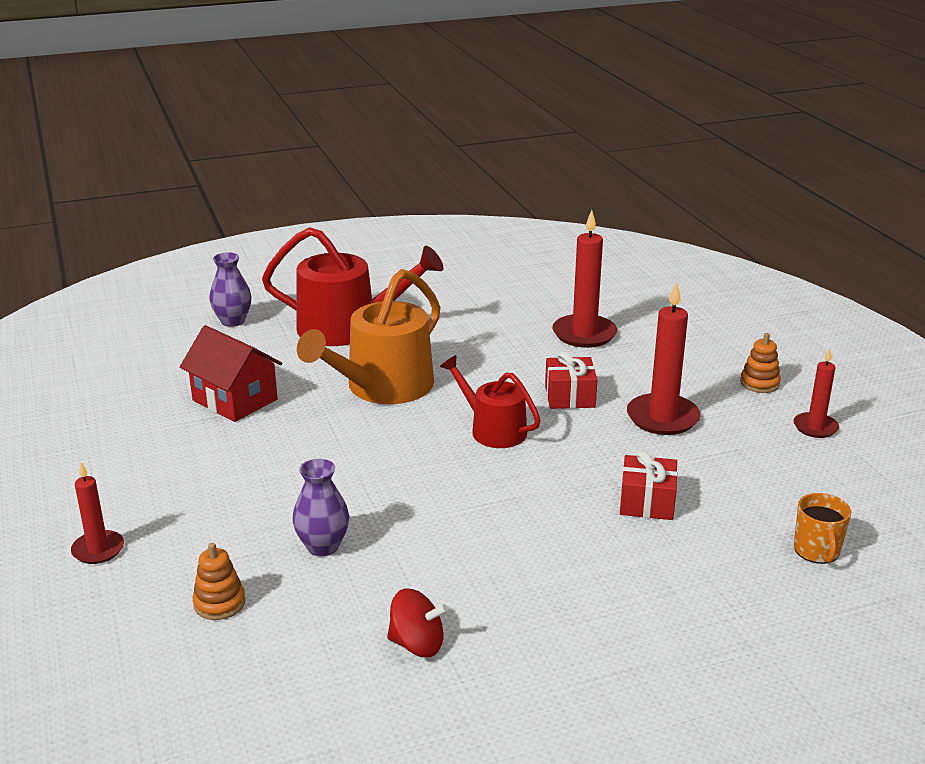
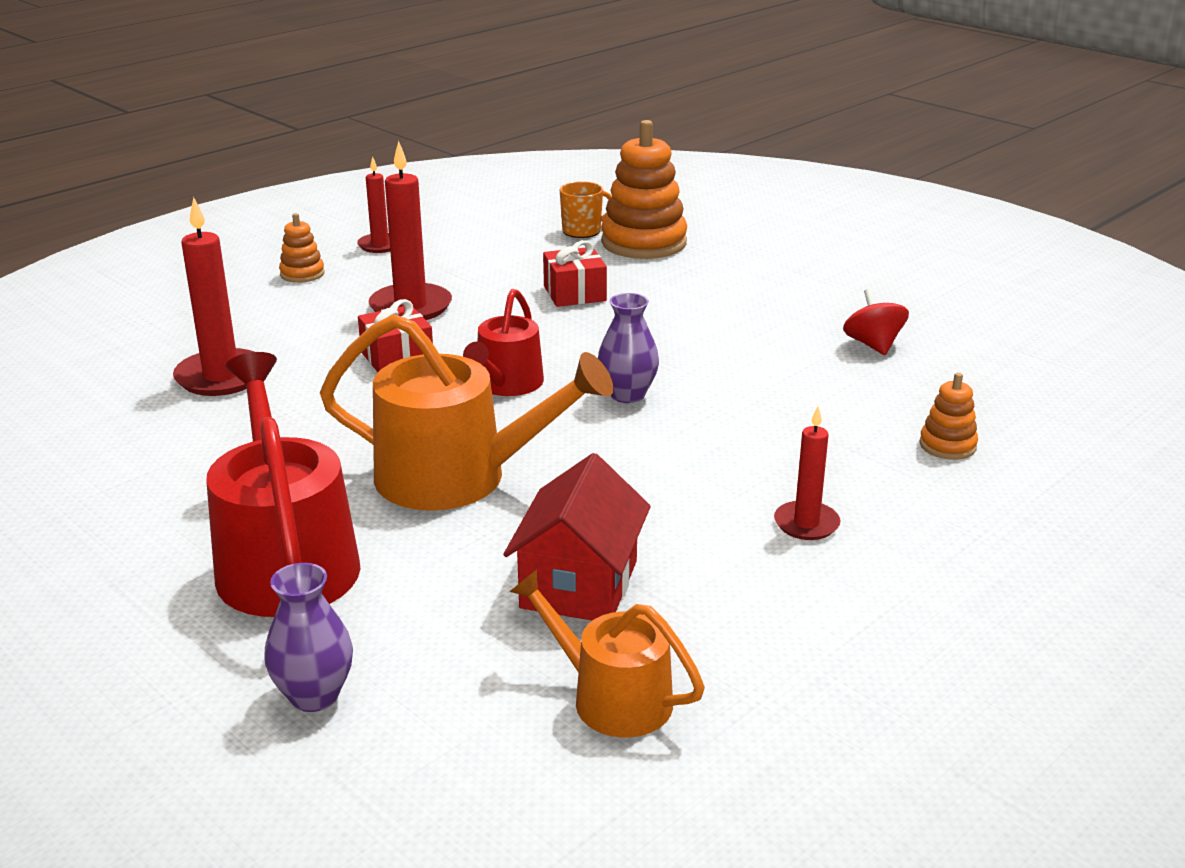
camera: 115 degrees left, 0 degrees up
(98, 550) = (974, 551): red candle -> red candle (806, 524)
(141, 386) = (611, 697): none -> orange watering can
(323, 546) = (807, 420): purple vase -> purple vase (627, 395)
(764, 582) = (643, 243): none -> orange stacking toy

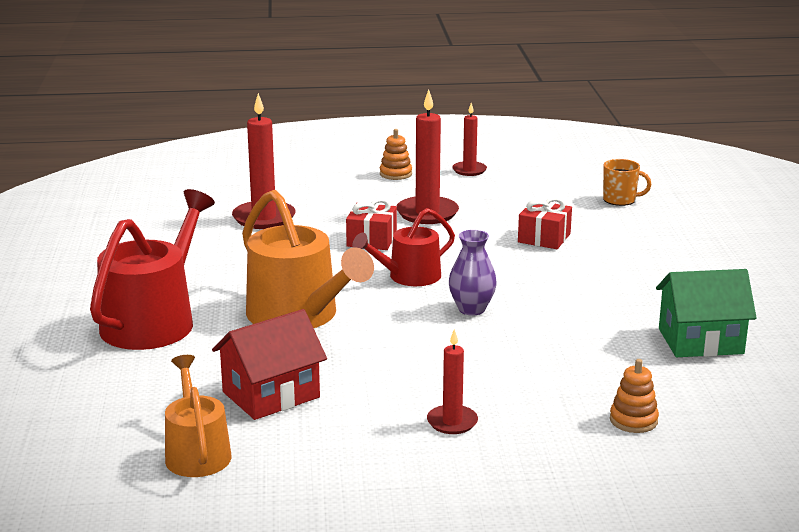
camera: 40 degrees right, 5 degrees down
(314, 696) = (73, 386): purple vase -> none
(643, 243) = (651, 220): orange stacking toy -> none
(873, 345) = (700, 341): red spinning top -> green house

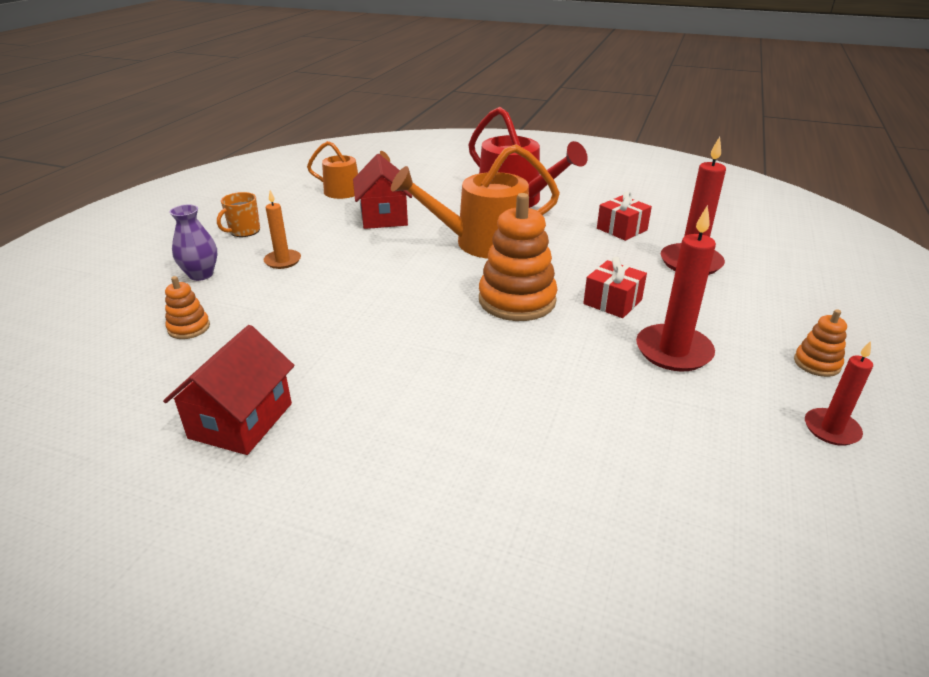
camera: 115 degrees right, 10 degrees up
(409, 277) = (517, 300): red watering can -> orange stacking toy
(452, 422) = (283, 261): red candle -> orange candle
(471, 309) = (429, 313): purple vase -> purple vase (201, 274)
(544, 238) = (561, 411): red gift -> red gift (622, 229)
(620, 200) = (672, 548): orange mug -> orange mug (244, 231)
(700, 341) = (241, 420): green house -> red house

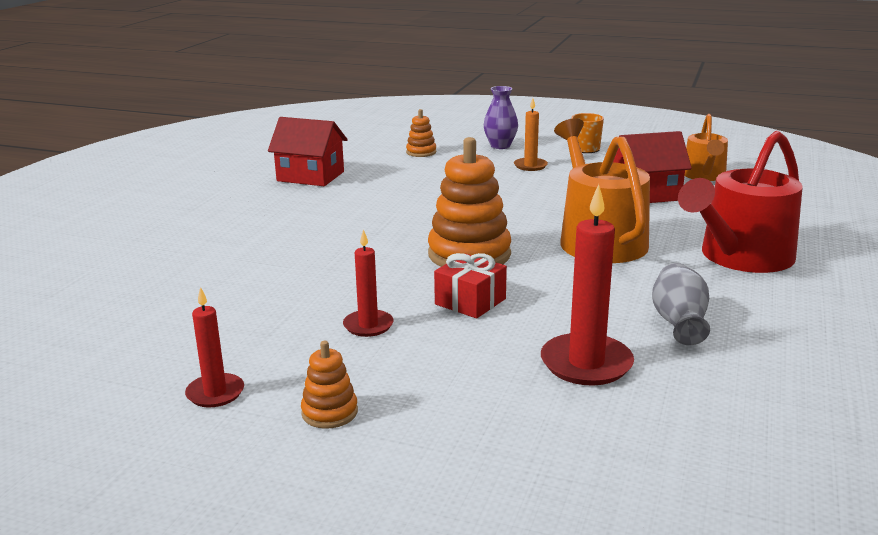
camera: 90 degrees right, 10 degrees down
(622, 229) = (679, 323): red gift -> grey vase
(673, 351) = (368, 325): red candle -> red candle, size x0.60

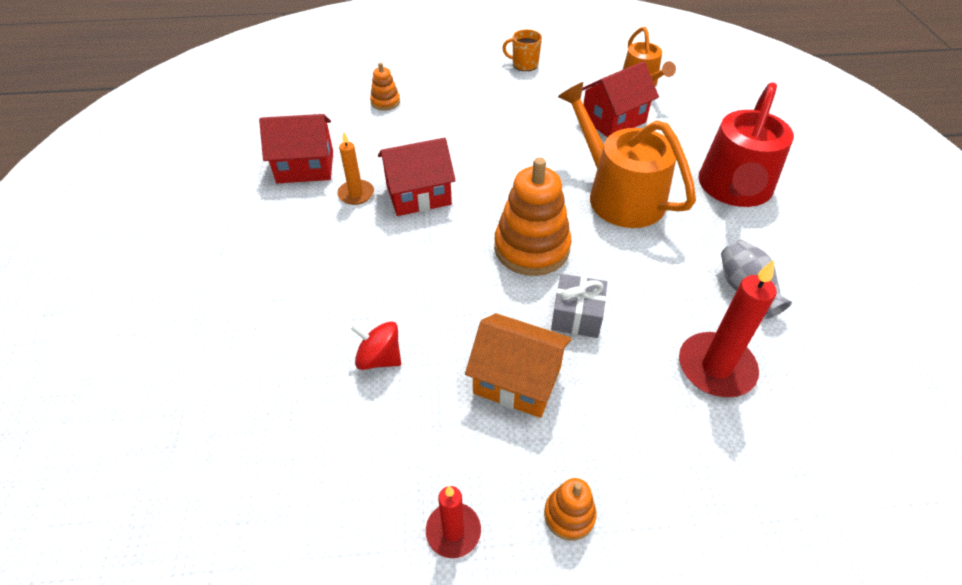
camera: 25 degrees left, 25 degrees up
(258, 287) = (379, 358): none -> red spinning top
(368, 325) = (517, 380): red candle -> orange house
(394, 206) = (418, 195): none -> red house
(470, 301) = (577, 316): red gift -> grey gift
(500, 146) = (450, 76): purple vase -> none
(530, 166) = (496, 101): orange candle -> orange candle (356, 194)

